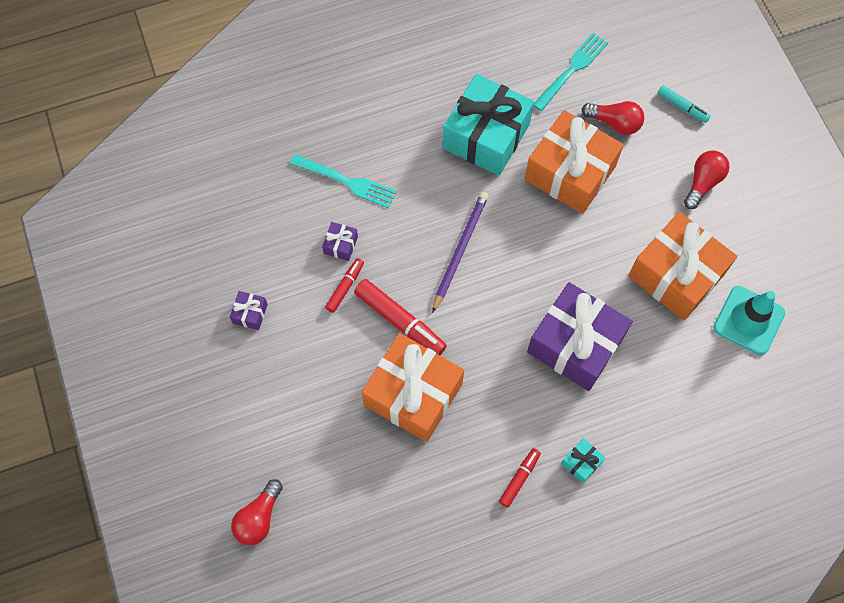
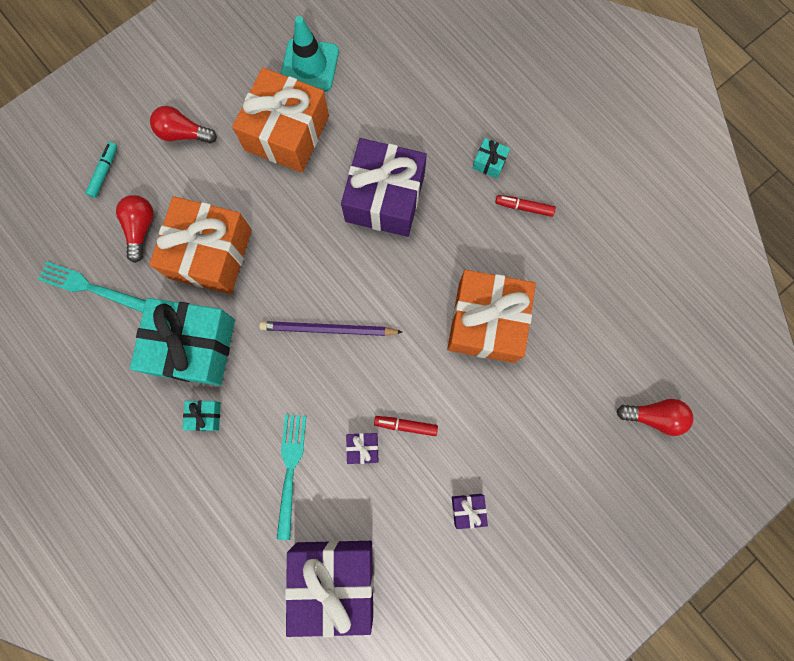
camera: 110 degrees left, 10 degrees up
(242, 188) = (334, 579): none -> purple gift
(400, 321) = (421, 360): red marker -> none
(420, 129) = (205, 416): none -> turquoise gift

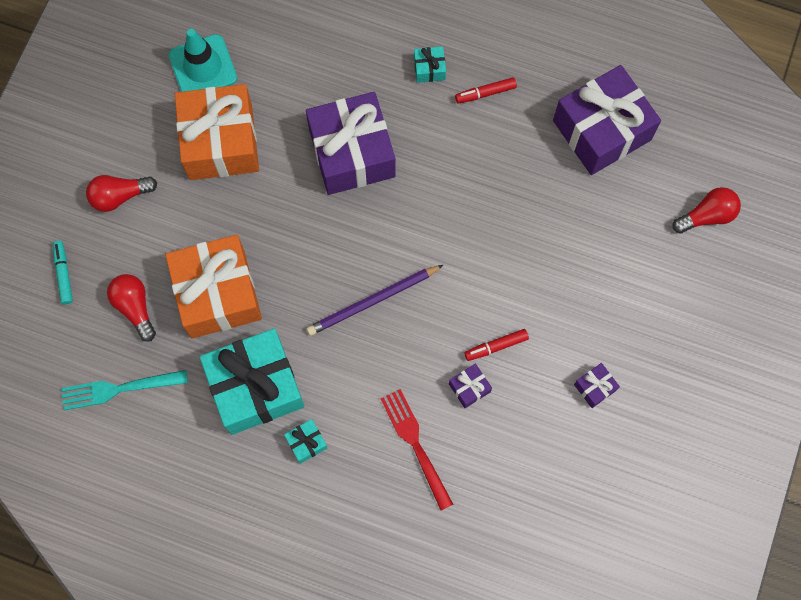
camera: 30 degrees left, 5 degrees down
(290, 469) = (415, 444): turquoise fork -> red fork
(334, 579) = (514, 516): purple gift -> purple gift (601, 130)
(486, 322) = (513, 215): orange gift -> none

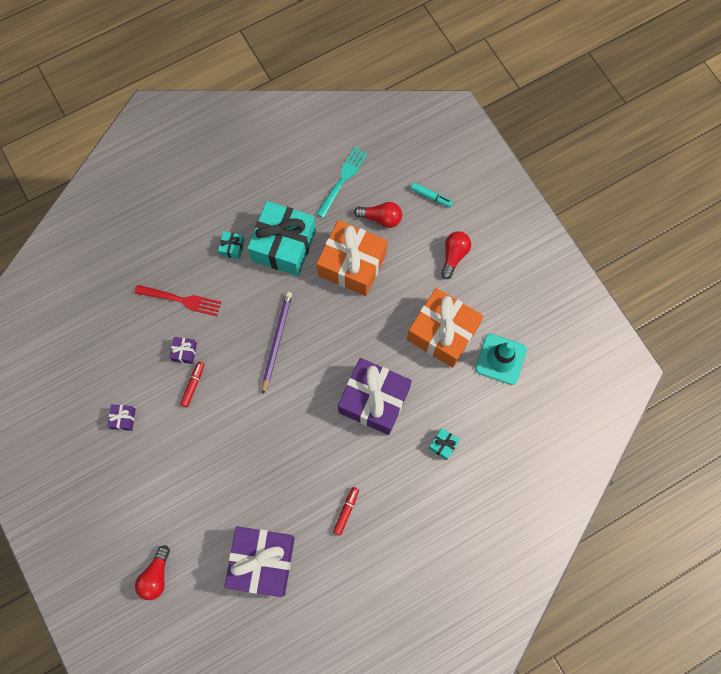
camera: 130 degrees right, 0 degrees up
(429, 69) = (390, 491): turquoise gift -> turquoise gift (443, 445)

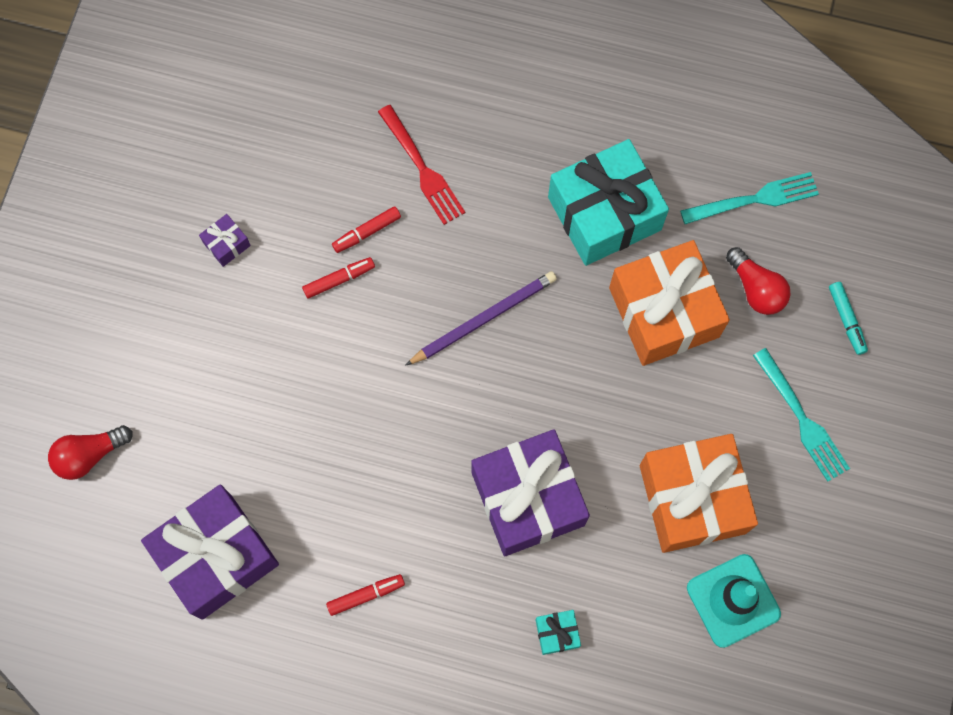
camera: 45 degrees right, 0 degrees up
(184, 352) = (367, 232): purple gift -> red marker
(232, 248) = (540, 161): turquoise gift -> none
(454, 256) = (802, 419): red light bulb -> turquoise fork

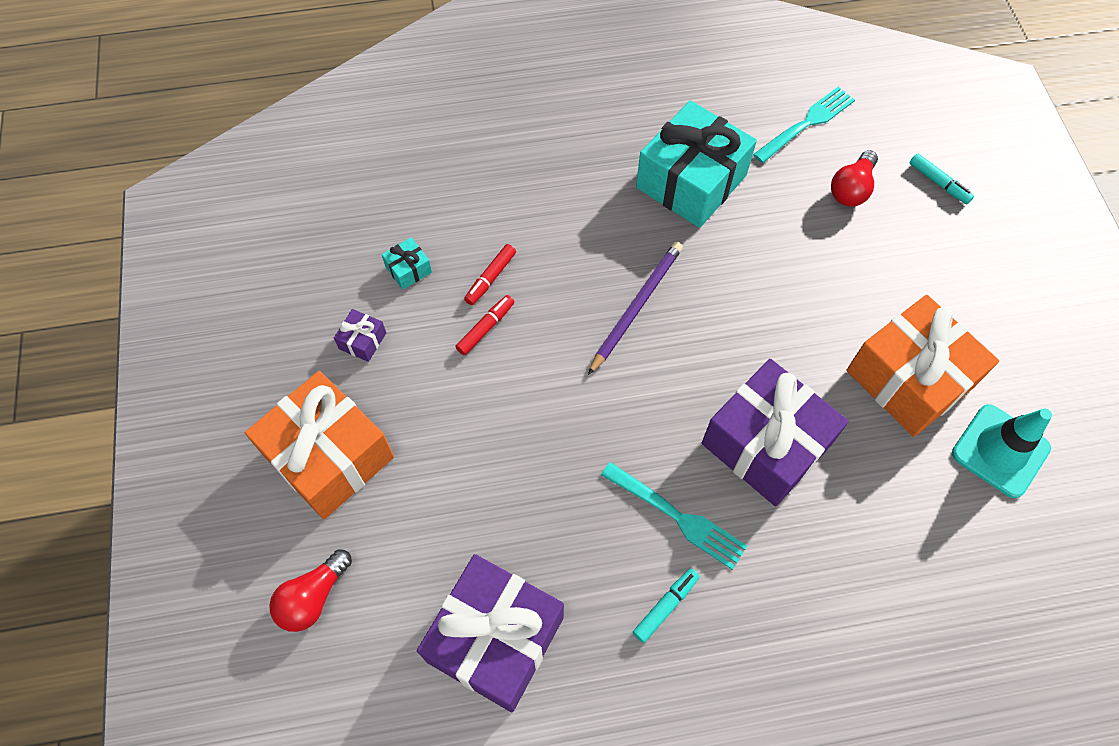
camera: 25 degrees left, 10 degrees down
(366, 595) = (665, 606): red marker -> turquoise marker
(422, 168) = (513, 207): red fork -> none
(557, 633) = (866, 555): turquoise gift -> turquoise gift (408, 269)
(664, 312) = (788, 237): orange gift -> orange gift (329, 456)
(756, 289) = (851, 189): red light bulb -> red light bulb turned 90 degrees clockwise
(802, 419) = (955, 273): turquoise fork -> turquoise fork (677, 517)

